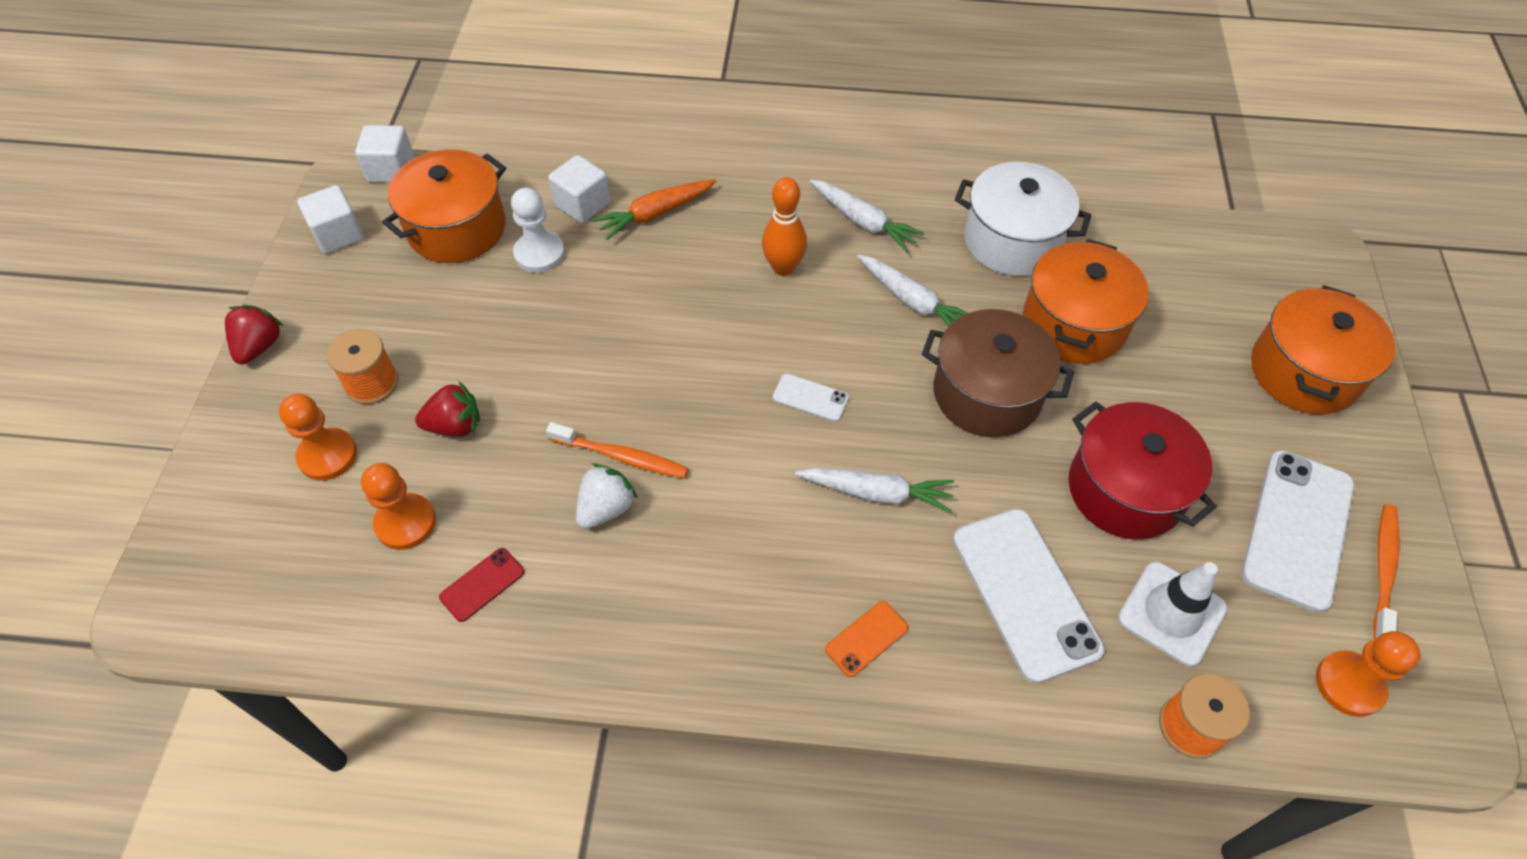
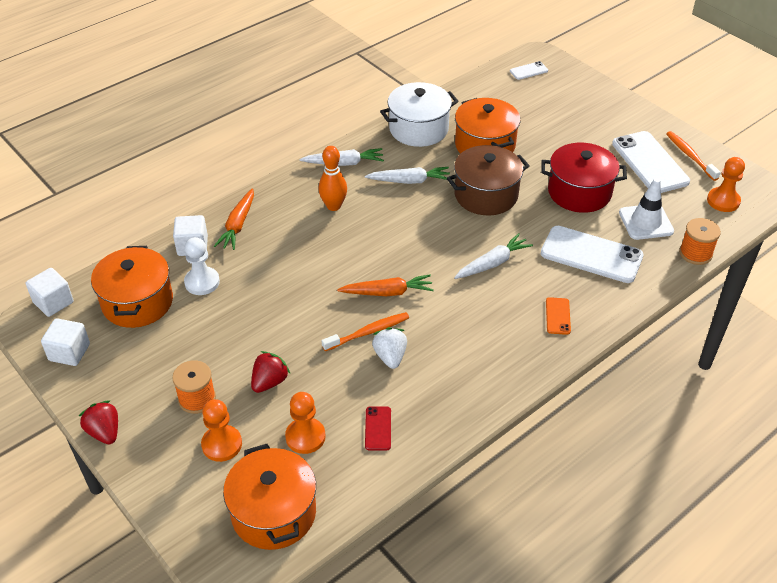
camera: 45 degrees left, 10 degrees down
(705, 425) = (388, 292): none -> orange carrot
(810, 398) = (418, 248): white phone -> white phone (528, 71)
(1304, 372) = (587, 106): orange pot -> orange pot (274, 513)

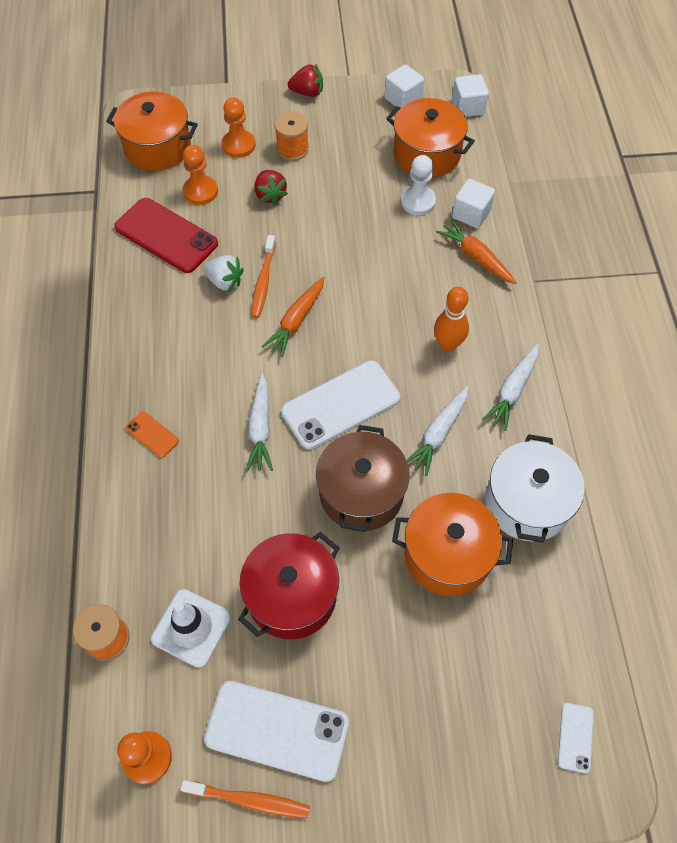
camera: 125 degrees right, 15 degrees up
(378, 428) = (166, 235): red phone -> red phone, size x2.16
(591, 255) = (195, 528): white phone -> white phone (341, 405)

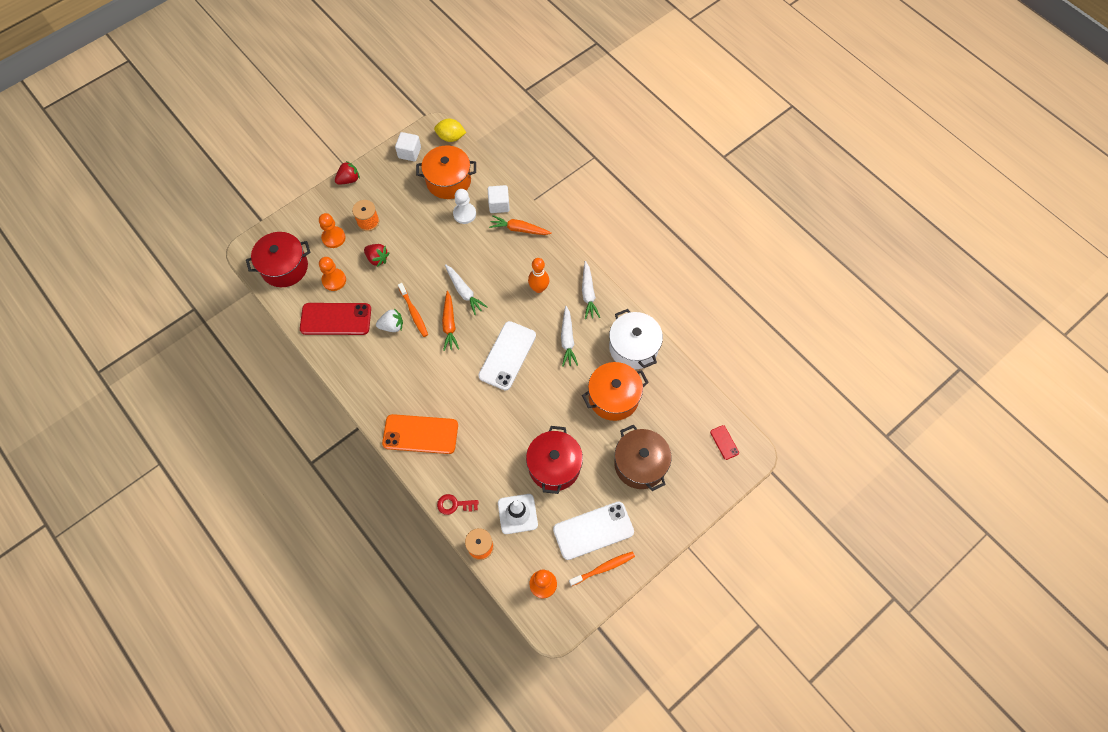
camera: 35 degrees left, 5 degrees up
(120, 556) = (454, 504): none -> red key
(152, 434) = (420, 434): orange phone -> orange phone, size x2.16
(157, 147) = (284, 267): orange pot -> red pot
(260, 428) = (475, 394): white carrot -> white carrot (464, 292)
(361, 493) = (551, 394): brown pot -> brown pot (640, 464)
(468, 107) = (451, 137): white cube -> yellow lemon
(575, 737) = (724, 442): white phone -> red phone

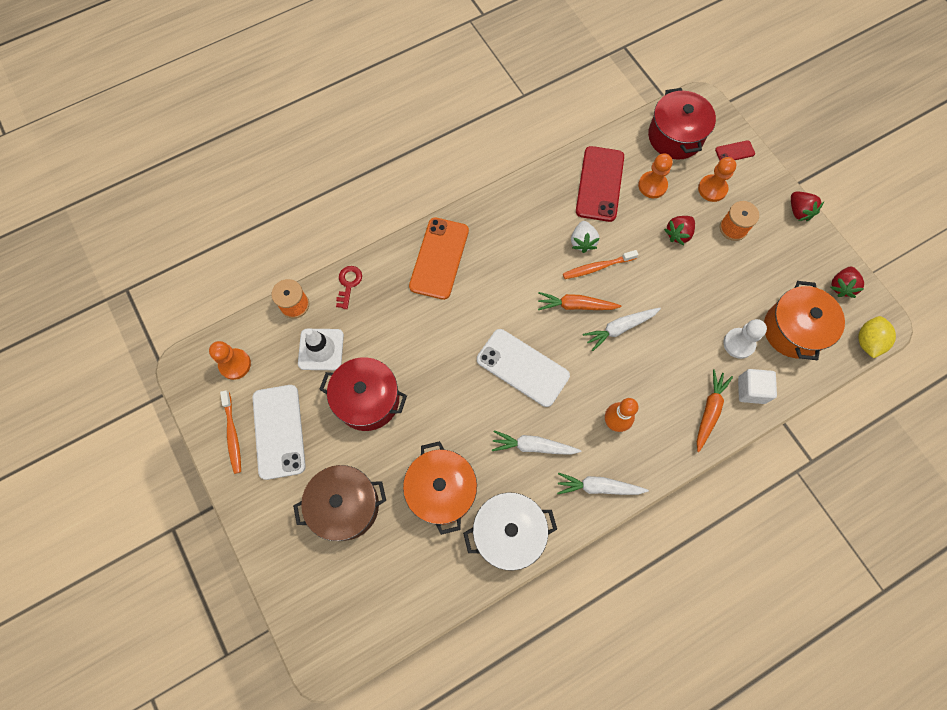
camera: 100 degrees right, 5 degrees up
(409, 153) = (841, 286): white cube -> red strawberry
(724, 442) = (349, 628): red phone -> red phone (734, 152)

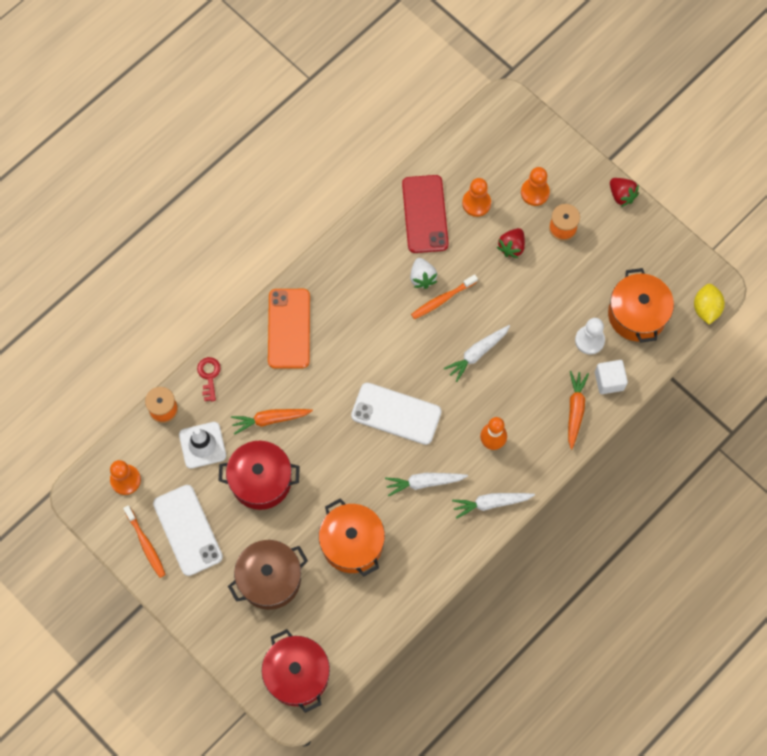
camera: 15 degrees left, 0 degrees up
(508, 533) = (421, 564): white pot -> none
(575, 305) = (431, 342): orange carrot -> orange carrot (270, 420)
(675, 136) = (487, 146): red pot -> red pot (297, 674)
(734, 152) = (548, 148): red phone -> none
(841, 286) = (673, 261): red strawberry -> none

